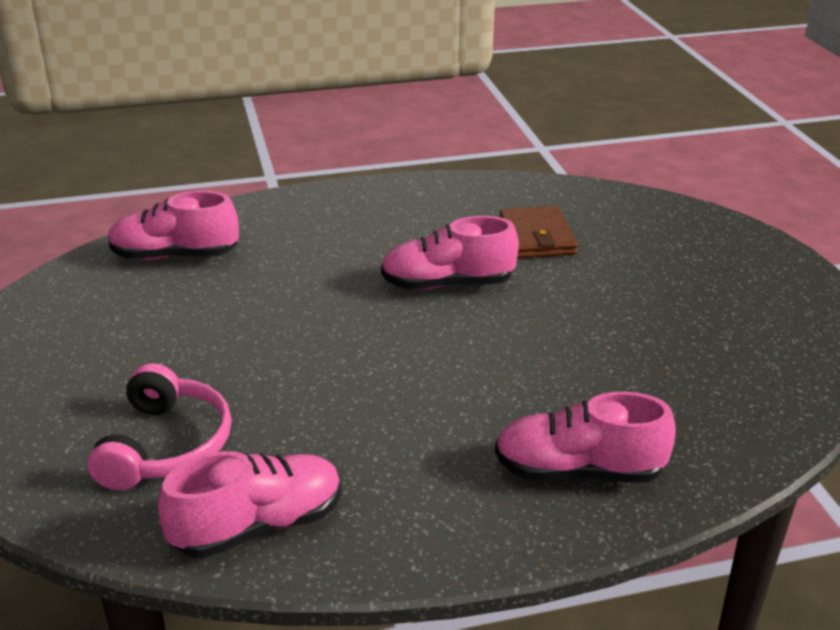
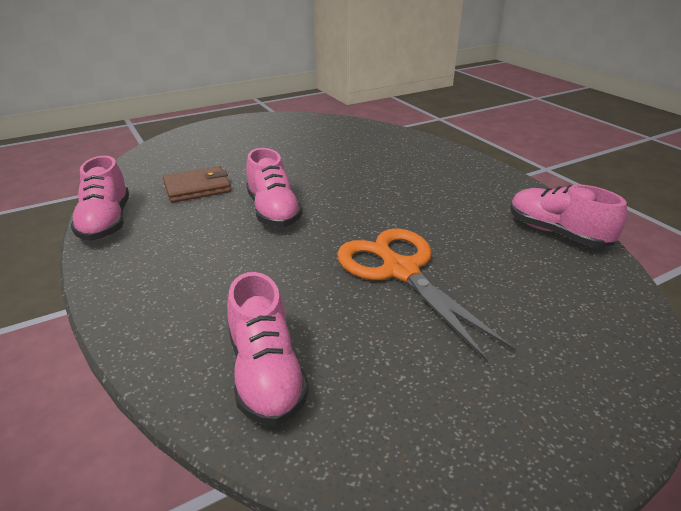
camera: 105 degrees left, 0 degrees up
(166, 446) = (533, 285): pink headphones -> none
(262, 352) = (401, 271): none -> orange scissors
(578, 471) = (432, 161): pink shoe -> pink shoe (106, 222)

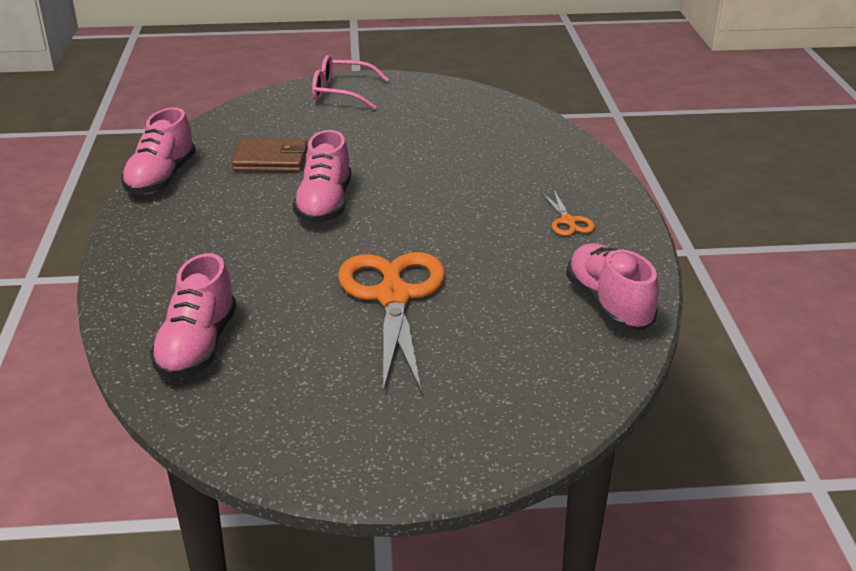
camera: 25 degrees right, 0 degrees up
(215, 133) = (341, 93): none -> pink glasses
(463, 183) = (568, 221): none -> orange scissors

